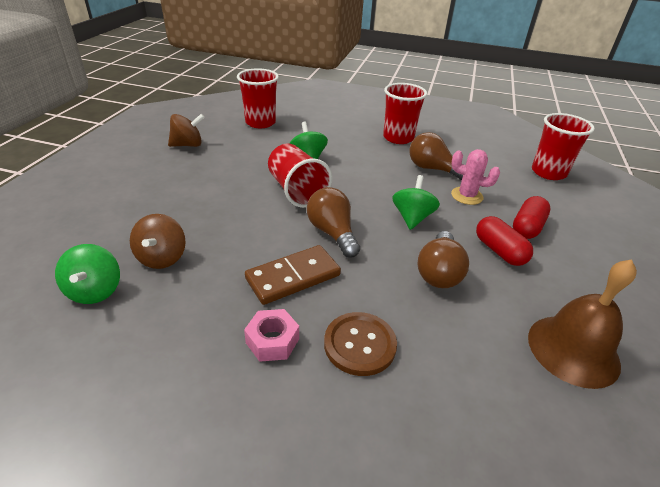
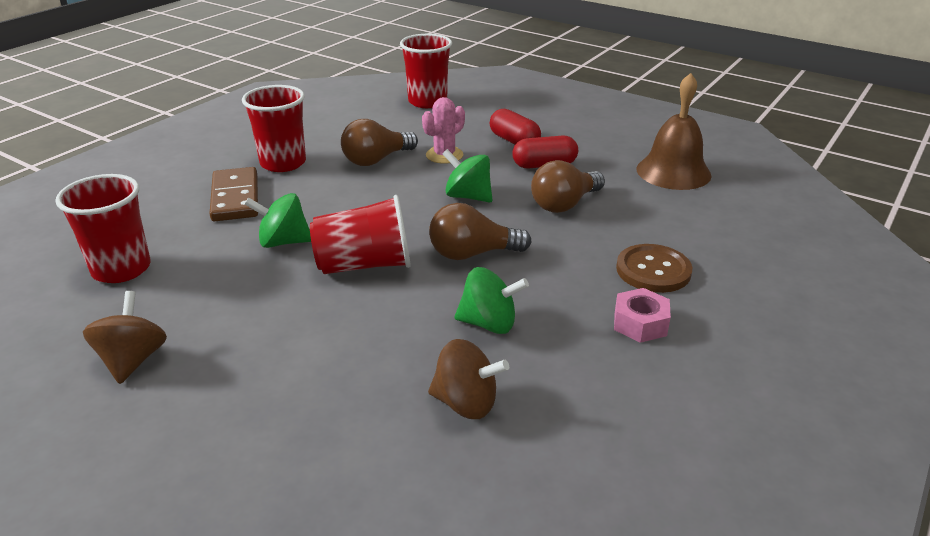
camera: 70 degrees left, 5 degrees down
(95, 291) = (518, 474): green spinning top -> green spinning top (489, 323)
(293, 277) = (543, 295): brown domino -> brown domino (235, 198)
(439, 272) = (564, 204): brown light bulb -> brown light bulb turned 105 degrees clockwise

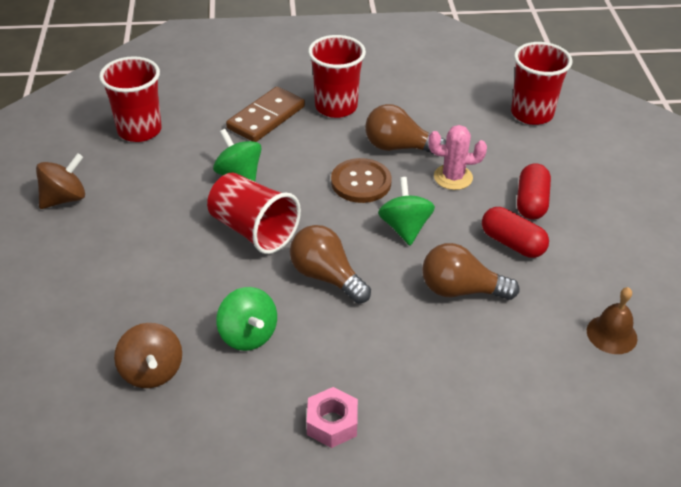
camera: 50 degrees right, 10 degrees up
(653, 270) = (418, 397): brown button -> brown button (361, 182)
(673, 172) = (611, 334): brown bell -> brown bell, size x0.58

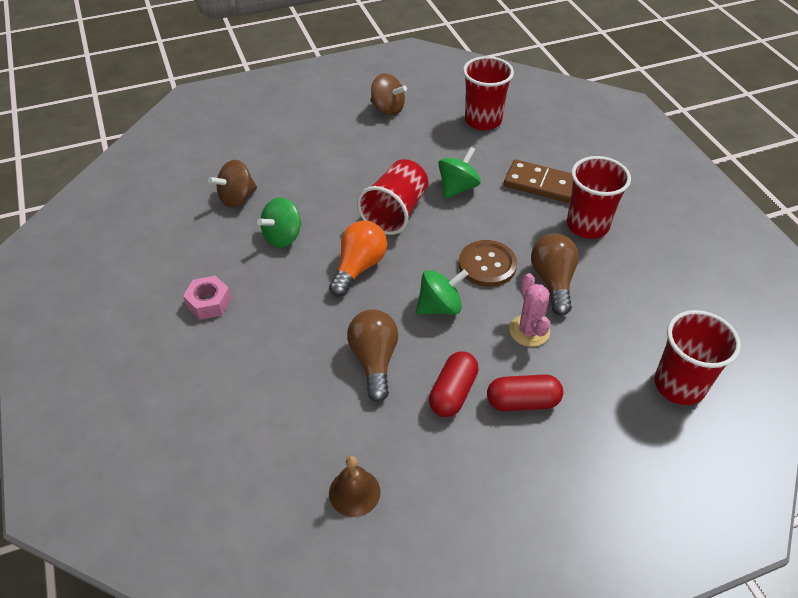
camera: 75 degrees right, 5 degrees up
(326, 277) = (359, 267): brown light bulb -> orange light bulb

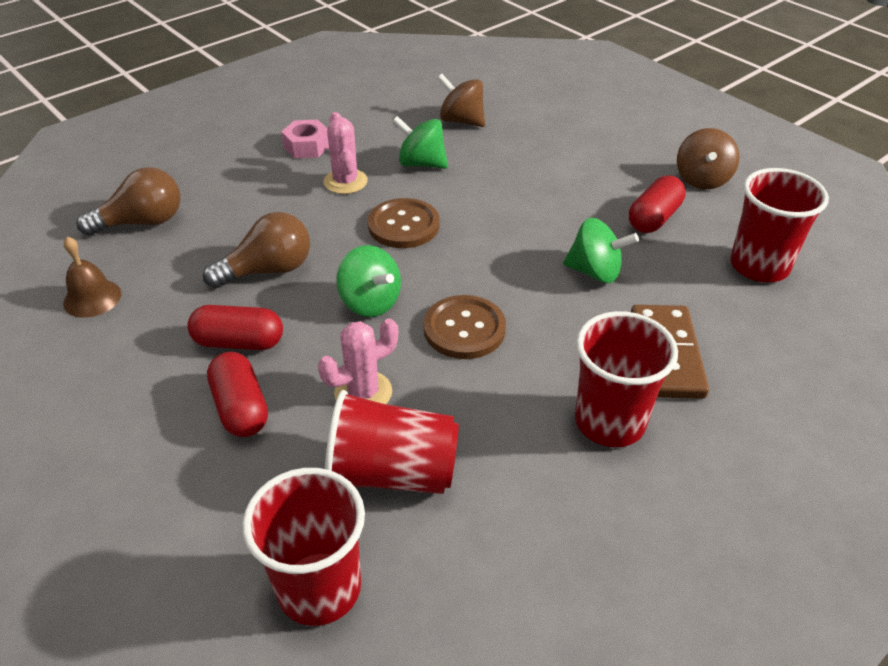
camera: 70 degrees right, 5 degrees down
(280, 288) = (345, 182): none -> pink cactus
(359, 267) = (403, 225): orange light bulb -> brown button
(395, 212) = (512, 230): red cup -> red cup (392, 472)
(416, 144) = (654, 218): none -> red capsule
(553, 282) = (467, 401): brown light bulb -> brown light bulb (142, 222)

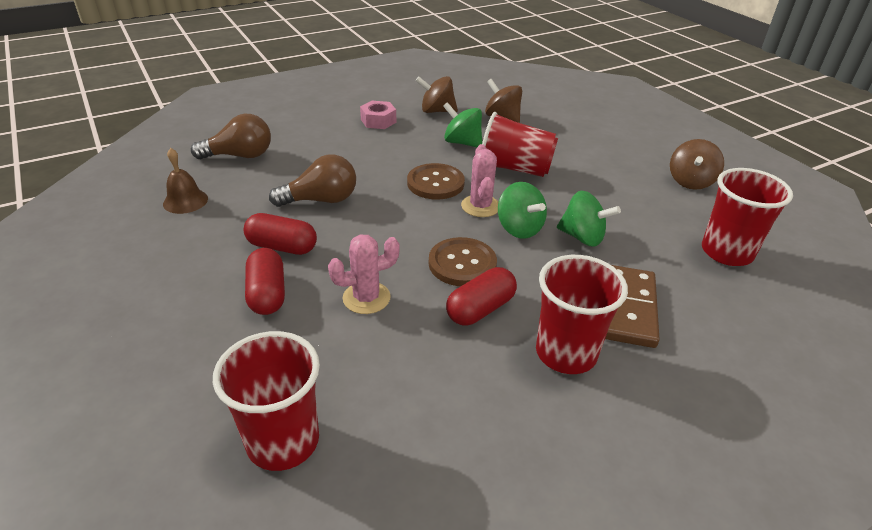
camera: 10 degrees right, 5 degrees down
(345, 182) = (400, 148): pink cactus -> pink cactus (480, 206)
(370, 302) = (392, 233): green spinning top -> green spinning top (519, 229)
(377, 122) = (436, 111): none -> brown spinning top
(392, 472) = (371, 362): red cup -> red cup (514, 168)
(654, 218) = (642, 204): red capsule -> red capsule (480, 309)

